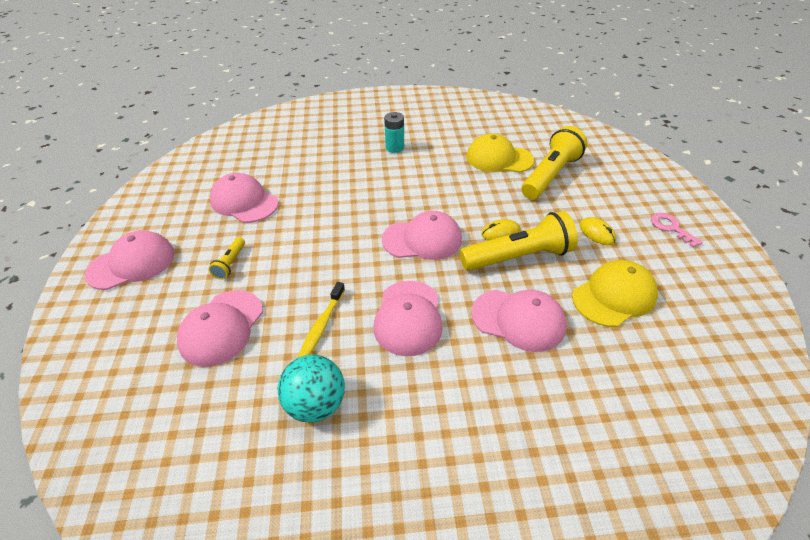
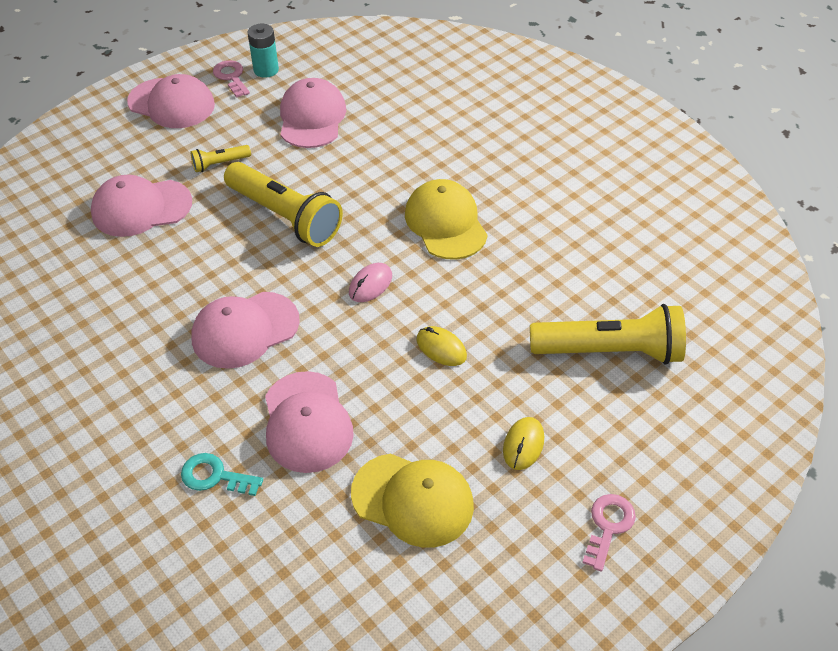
camera: 55 degrees right, 5 degrees up
(150, 221) = (231, 77): none -> pink key
(316, 404) = (101, 318): turquoise ball -> none
(321, 326) = (189, 272): yellow toothbrush -> none
(395, 147) = (521, 176): turquoise battery -> turquoise battery (266, 70)
(422, 239) = (370, 284): pink cap -> pink mouse
(499, 158) = (597, 283): yellow cap -> yellow cap (445, 223)
(518, 257) = (410, 382): yellow flashlight -> yellow flashlight (285, 216)
(536, 393) = (215, 476): none -> turquoise key

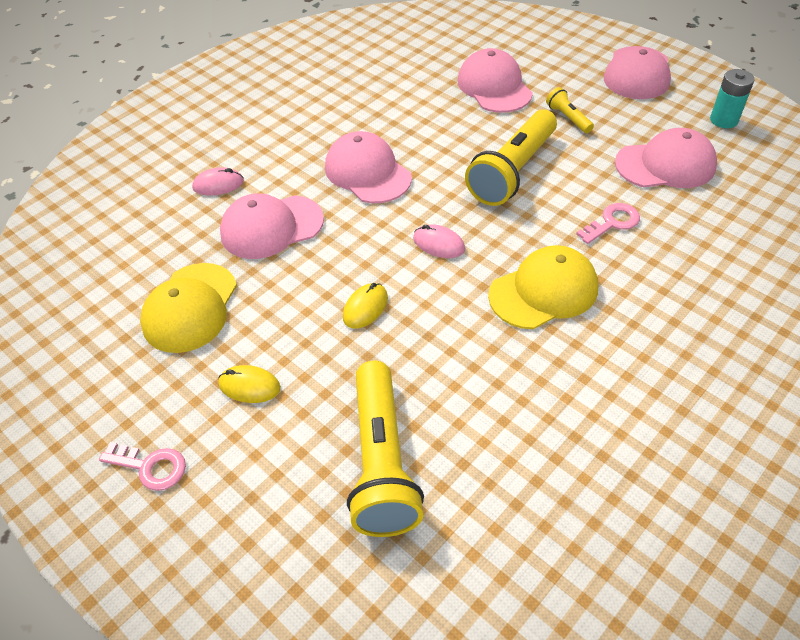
camera: 85 degrees right, 0 degrees up
(215, 476) = (218, 184): turquoise key -> pink mouse
(231, 77) = (698, 100): pink key -> pink key (612, 222)

